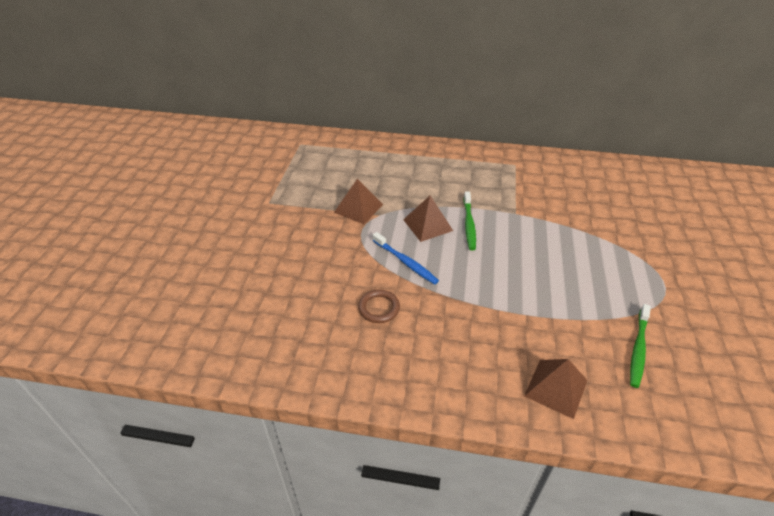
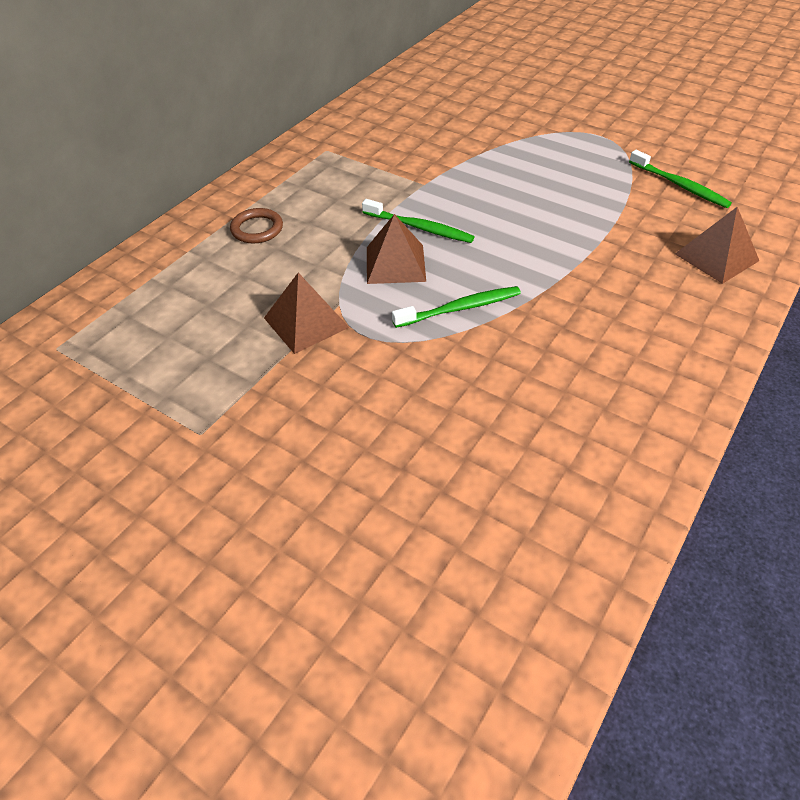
camera: 65 degrees left, 5 degrees up
(379, 308) = (538, 361): brown ring -> brown ring (257, 229)
(405, 262) = (460, 308): blue toothbrush -> green toothbrush

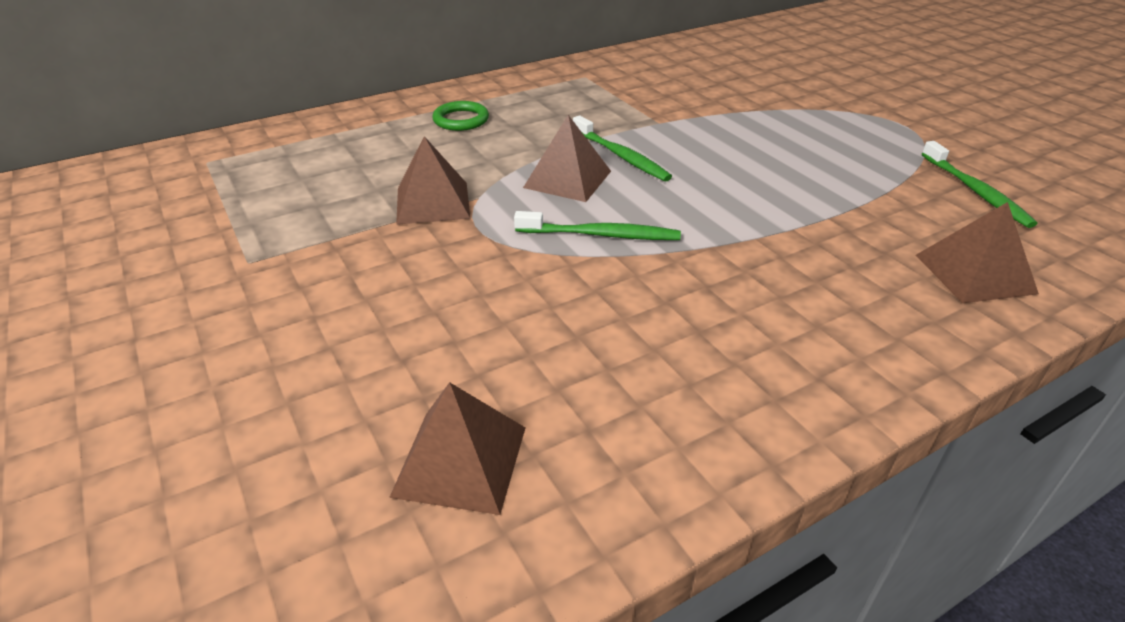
camera: 25 degrees right, 10 degrees down
(257, 229) = (461, 120): brown ring -> green ring
(506, 525) = (460, 461): none -> brown pyramid

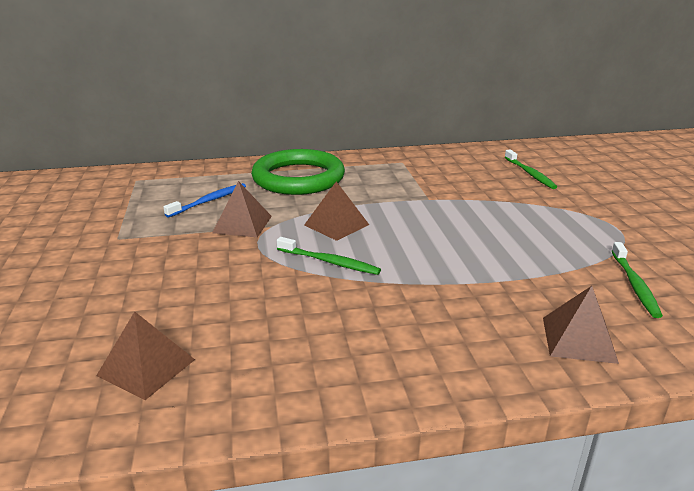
camera: 20 degrees right, 10 degrees down
(353, 175) = (209, 201): none -> blue toothbrush
(461, 120) = (298, 178): green ring -> green ring, size x2.43
(621, 156) = (384, 216): green toothbrush -> green toothbrush (530, 174)

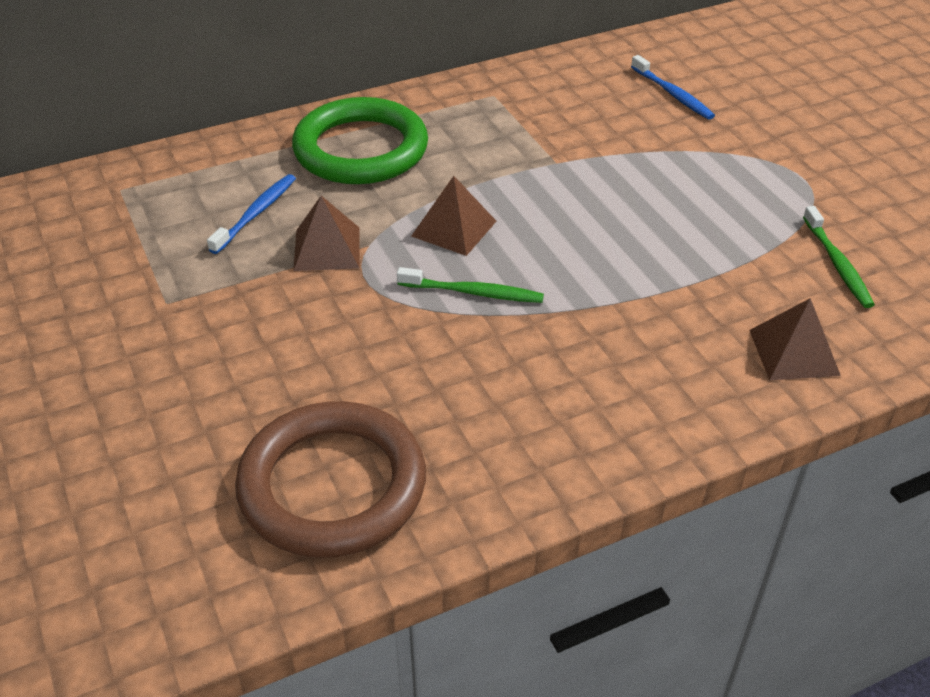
camera: 15 degrees left, 15 degrees up
(146, 367) = (332, 485): brown pyramid -> brown ring
(530, 174) = (673, 94): green toothbrush -> blue toothbrush

